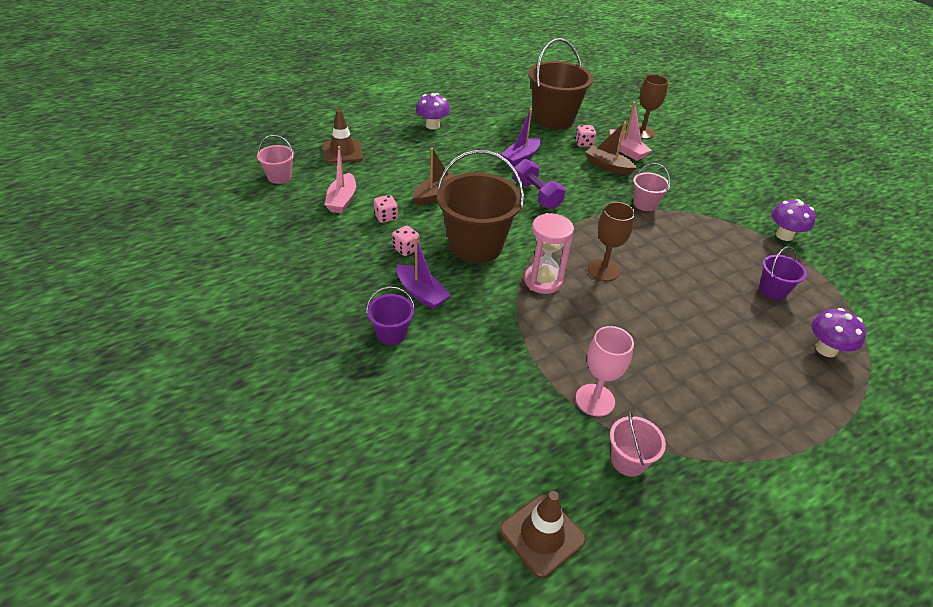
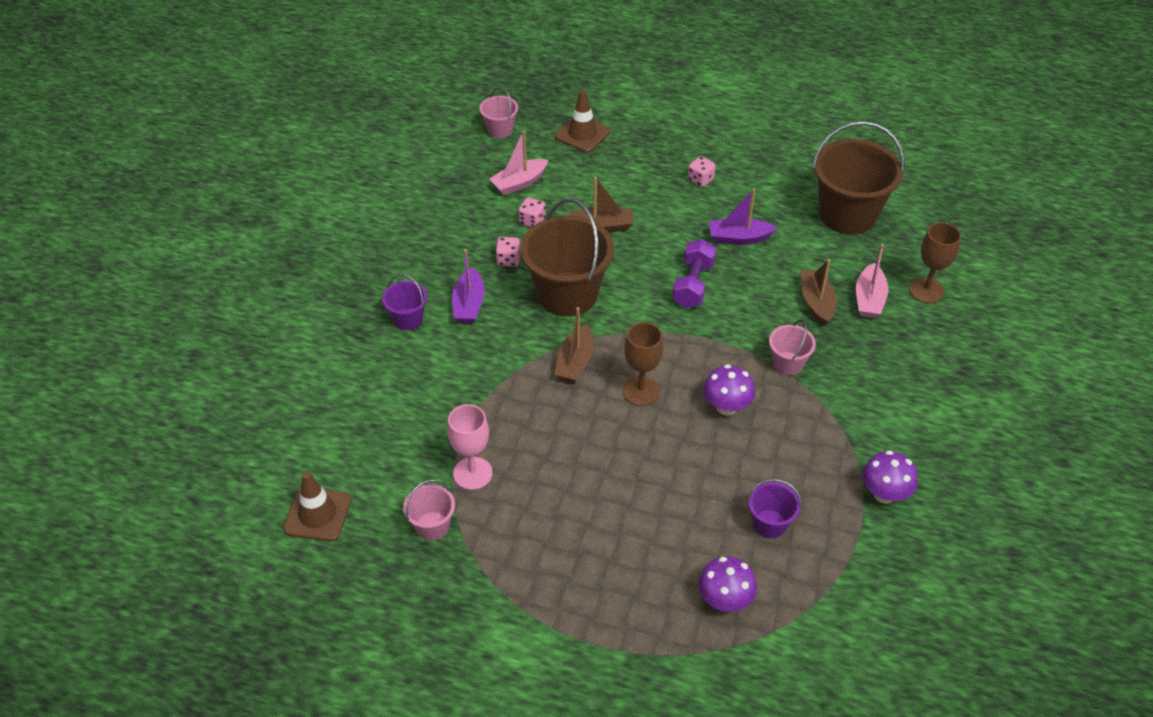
camera: 50 degrees right, 5 degrees up
(432, 125) = (704, 151): purple mushroom -> purple mushroom (726, 407)
(543, 281) = (575, 362): pink hourglass -> brown boat
(583, 143) = (833, 262): pink dice -> pink dice (700, 180)

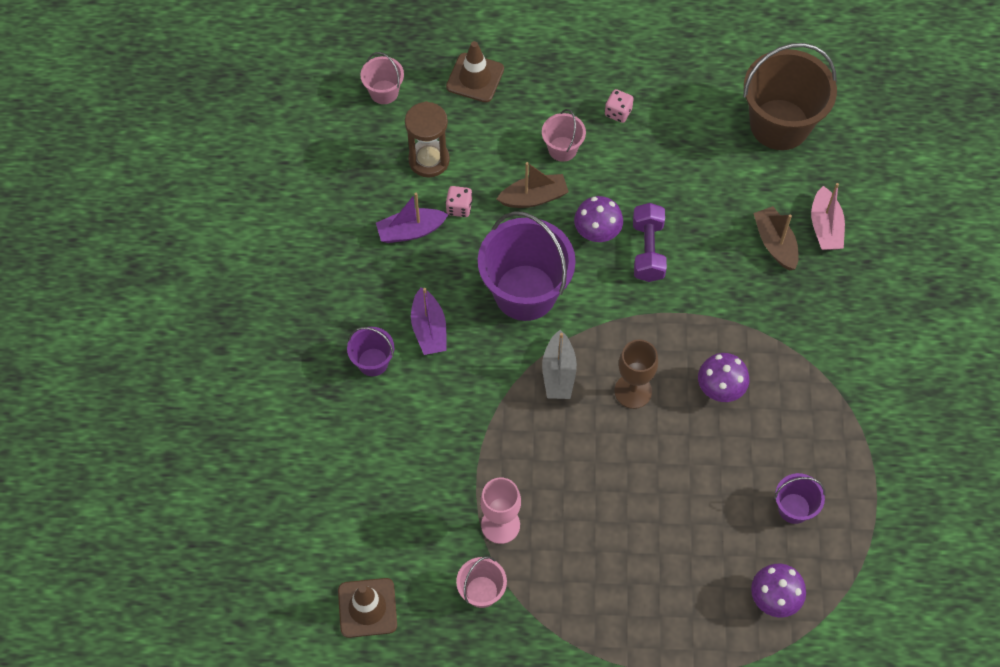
camera: 15 degrees left, 15 degrees up
(508, 260) = (451, 263): pink dice -> none
(519, 183) = (429, 160): pink boat -> brown hourglass
(567, 294) = (525, 292): brown bucket -> purple bucket
(575, 362) = (558, 373): brown boat -> grey boat
(739, 238) = (678, 180): purple boat -> purple boat (411, 231)
(787, 363) = (765, 324): pink bucket -> pink bucket (562, 149)
(884, 494) = (890, 449): purple mushroom -> purple mushroom (597, 232)
(926, 290) = (878, 203): brown goblet -> none

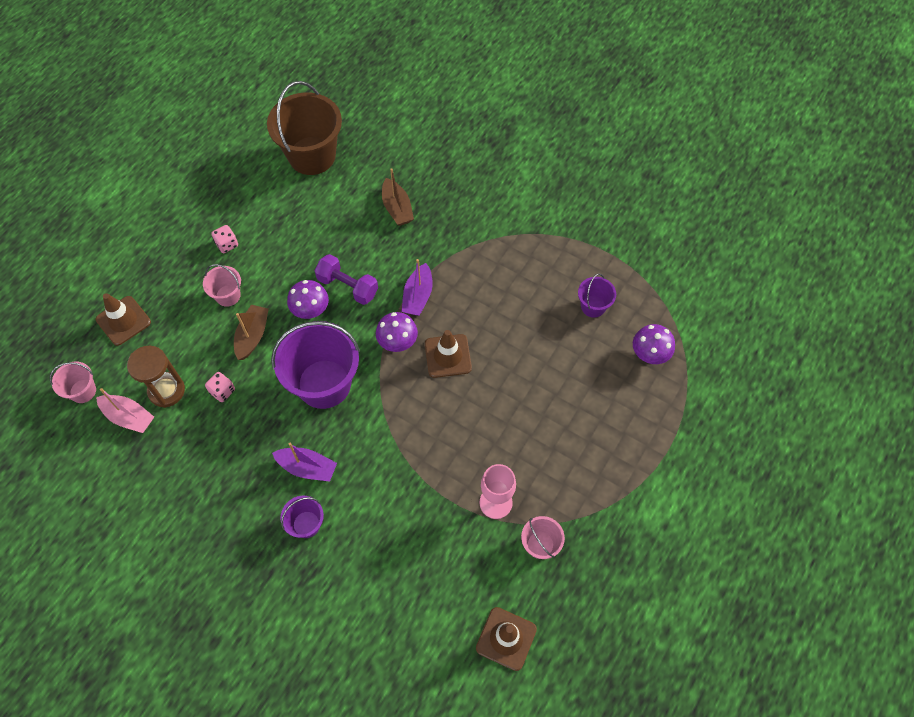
camera: 60 degrees left, 0 degrees up
(411, 231) = (216, 436): purple boat -> purple boat (418, 296)
(558, 373) = (402, 397): grey boat -> none
(633, 391) = (448, 356): brown goblet -> brown traffic cone
(720, 389) = (481, 301): purple mushroom -> purple mushroom (397, 342)
(775, 243) = (397, 208): brown boat -> brown boat turned 120 degrees counterclockwise
(825, 227) = (405, 173): pink boat -> pink boat (129, 417)

